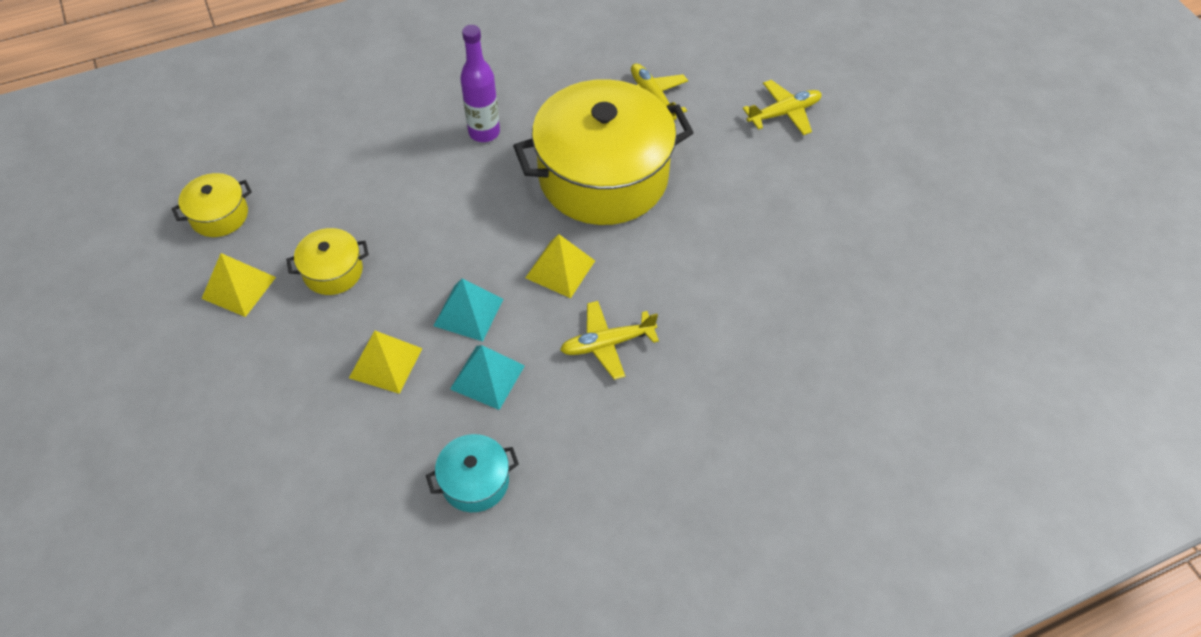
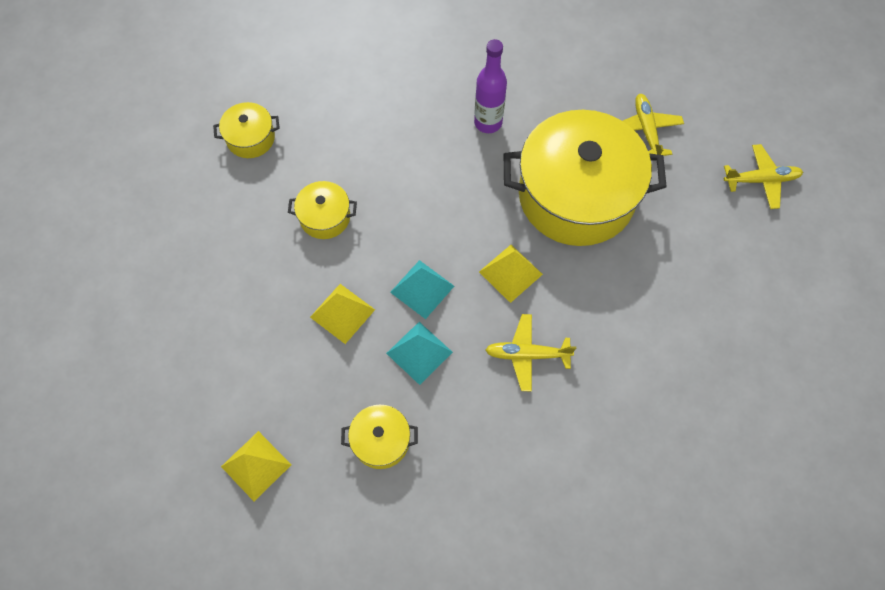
camera: 20 degrees right, 10 degrees up
(238, 287) = (248, 209): yellow pyramid -> yellow pyramid (256, 465)
(475, 481) = (381, 441): turquoise pot -> yellow pot

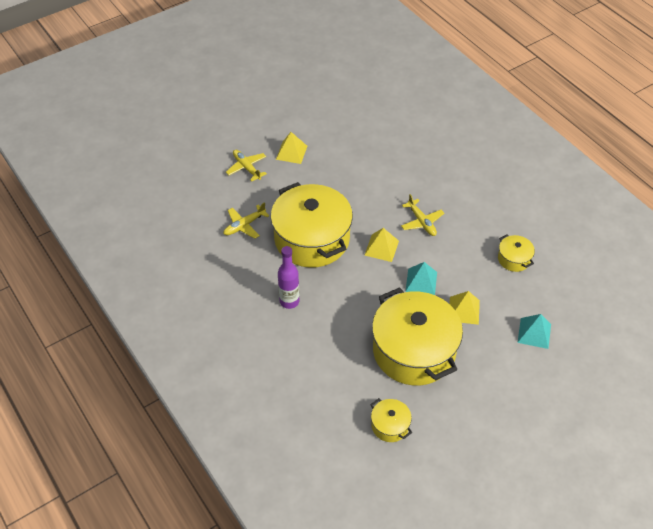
camera: 120 degrees left, 15 degrees down
(256, 465) = (571, 304): yellow pyramid -> yellow pyramid (291, 152)
(325, 217) = (414, 351): yellow pot -> yellow pot, size x2.32
(419, 352) = (457, 265): turquoise pyramid -> turquoise pyramid (534, 333)

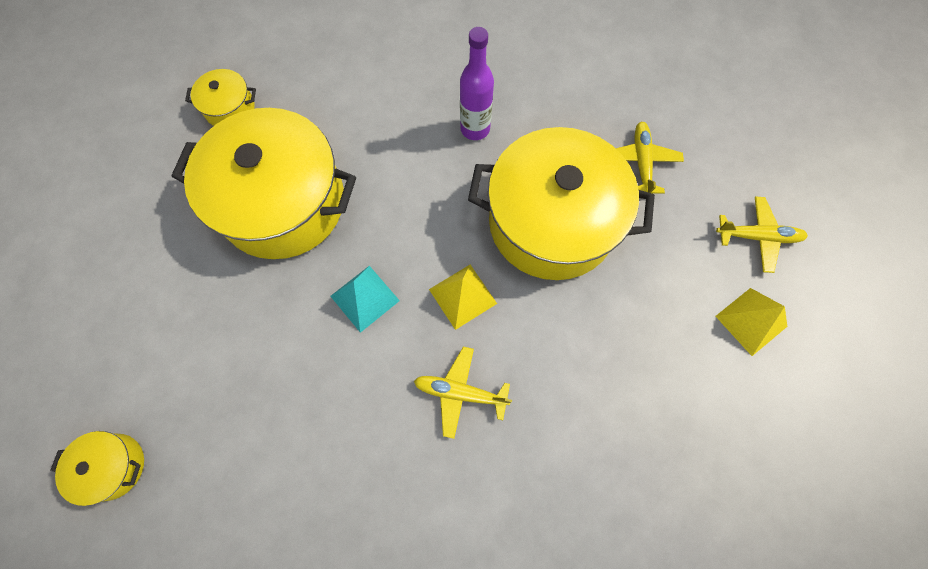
camera: 130 degrees right, 20 degrees up
(464, 310) = (275, 311): yellow pyramid -> none
(514, 259) = (279, 464): yellow pot -> yellow pot (113, 466)
(534, 333) = (158, 367): turquoise pyramid -> none

